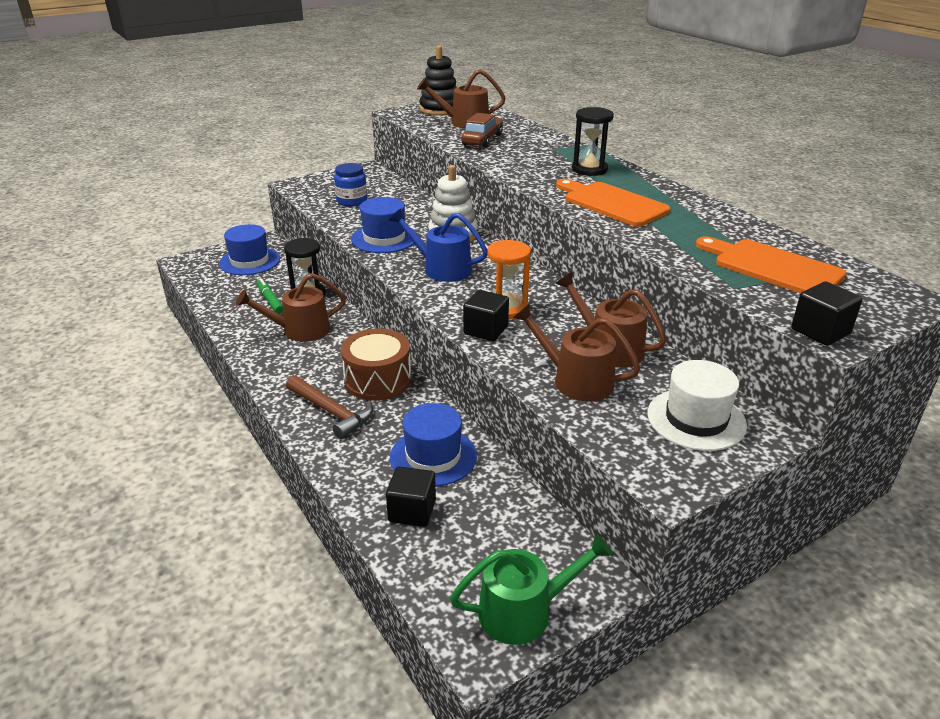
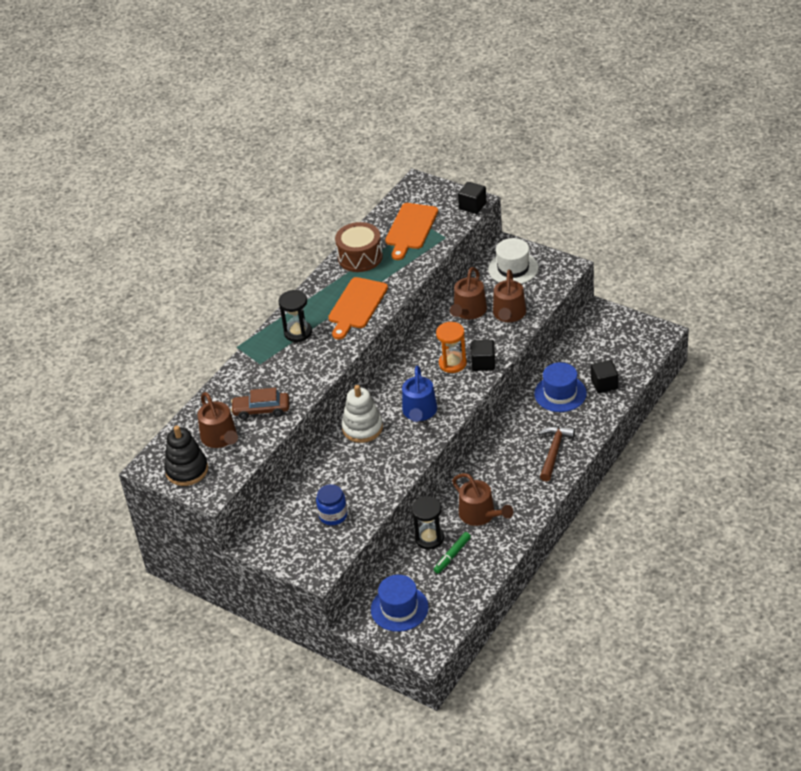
camera: 110 degrees left, 10 degrees up
(378, 380) = (509, 447): brown drum -> brown drum (360, 257)
(384, 238) = (391, 462): blue hat -> none
(523, 611) = (633, 328): green watering can -> none

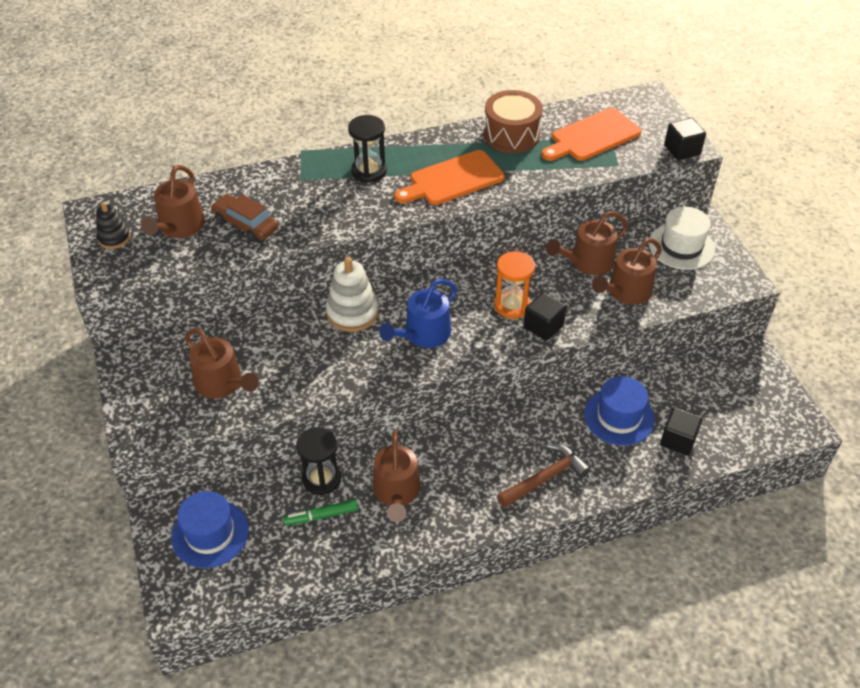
camera: 35 degrees right, 5 degrees up
(187, 470) = (114, 238): black stacking toy -> black stacking toy, size x0.60
(333, 515) = (222, 383): blue jar -> brown watering can

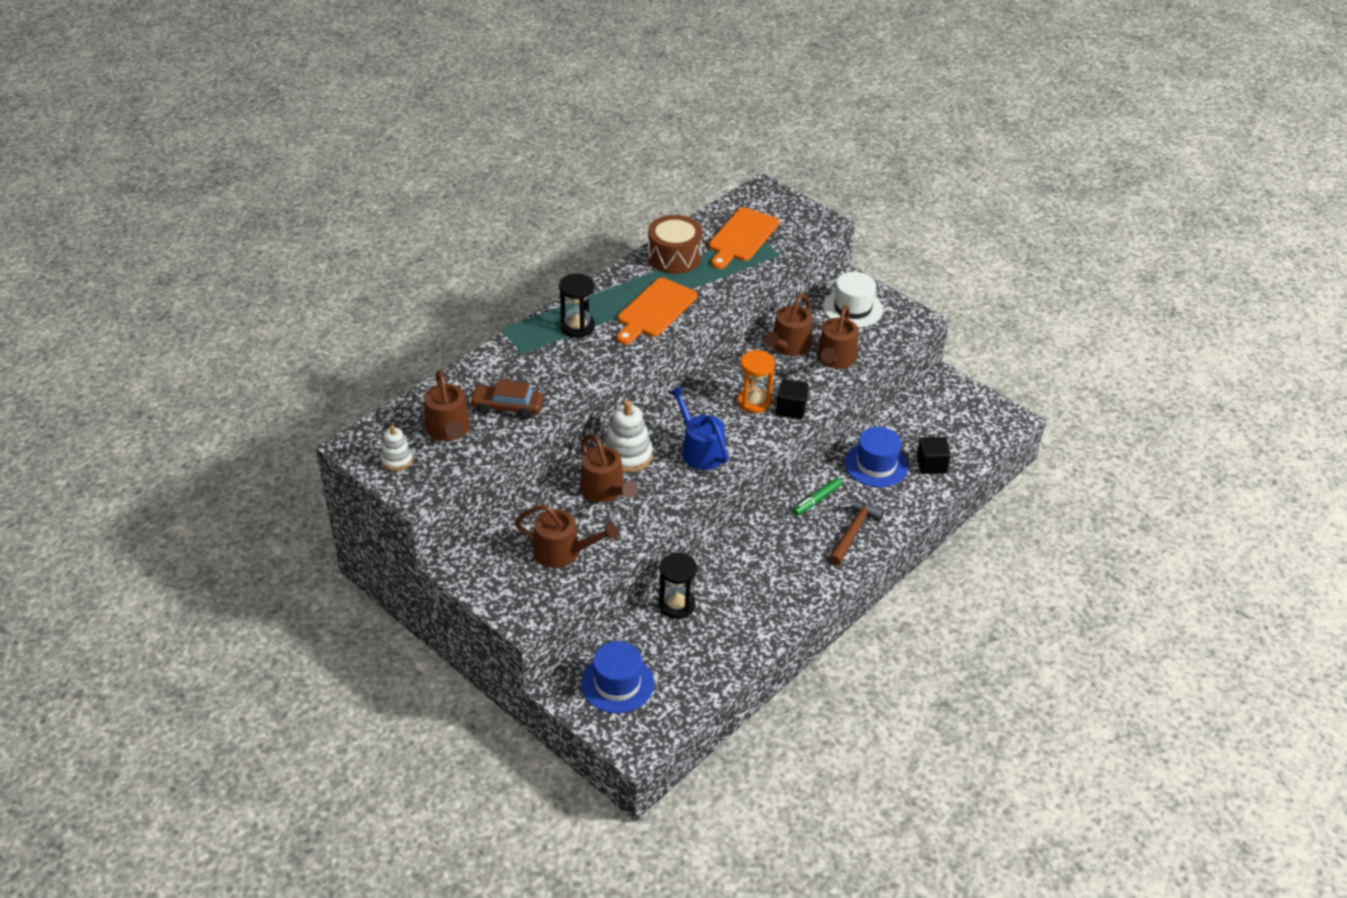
camera: 30 degrees left, 5 degrees down
(114, 238) = (396, 460): black stacking toy -> white stacking toy
(322, 516) = (699, 632): green marker -> green marker (817, 500)
(396, 492) = (745, 589): brown watering can -> brown watering can (605, 490)
(423, 334) = (700, 450): blue watering can -> blue watering can turned 135 degrees clockwise
(682, 150) = (820, 226): black cube -> none

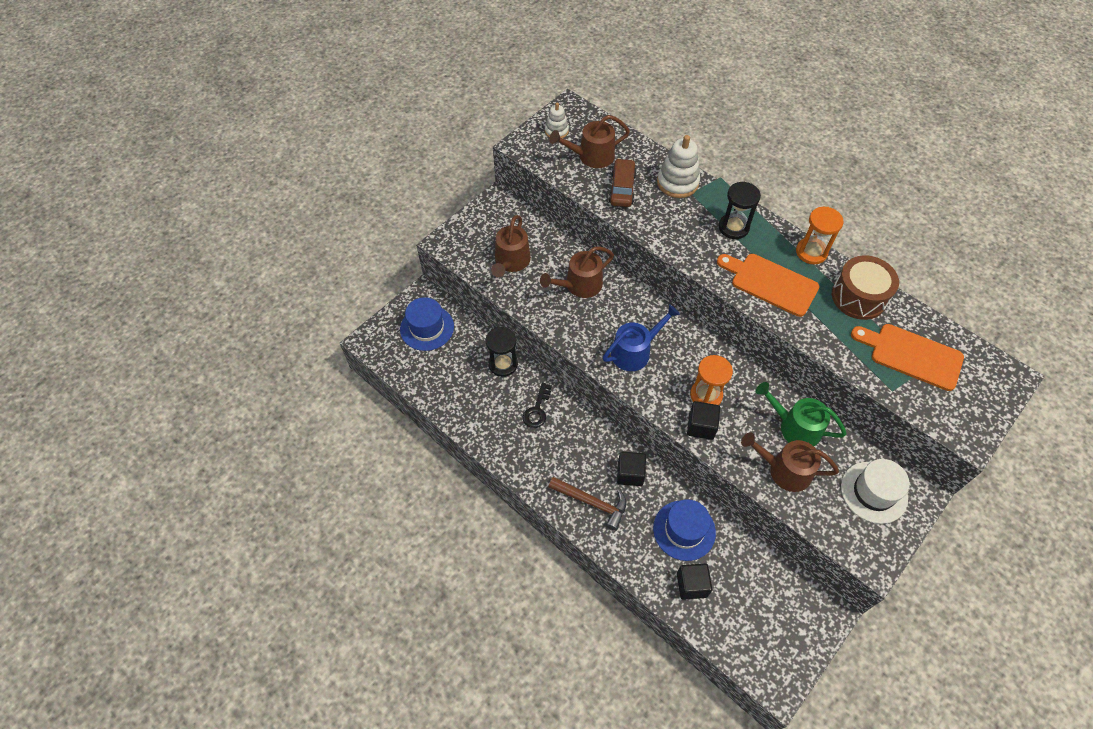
camera: 90 degrees right, 15 degrees up
(616, 278) = (811, 252): none -> orange hourglass
(627, 455) = (622, 299): white stacking toy -> white stacking toy (677, 182)
(740, 574) = (537, 410): none -> black key
(788, 346) = (795, 427): brown watering can -> green watering can
(817, 500) = (630, 474): green marker -> black cube

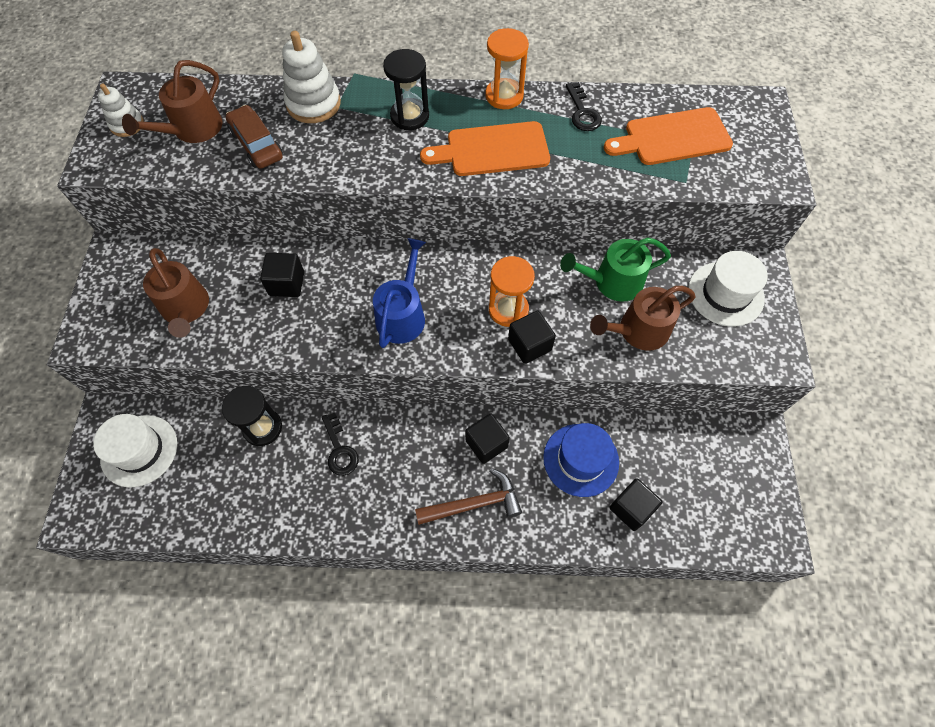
camera: 40 degrees left, 5 degrees up
(427, 328) = (139, 450): blue hat -> white hat
(579, 285) = (287, 284): brown watering can -> black cube
(859, 297) = (582, 112): brown drum -> black key

